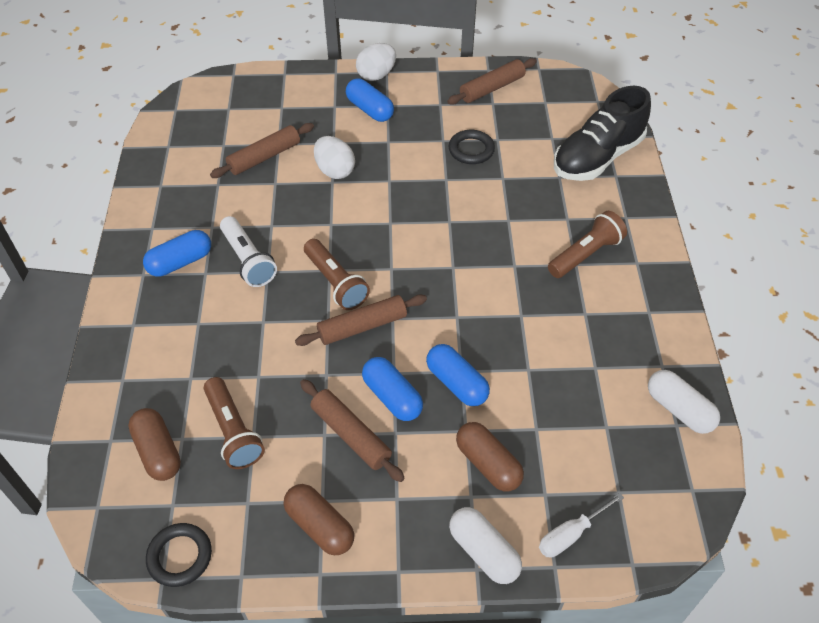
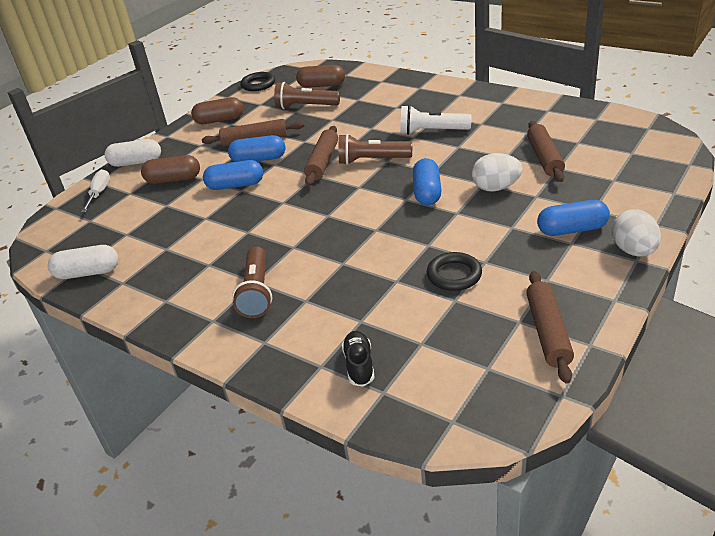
camera: 130 degrees right, 15 degrees down
(180, 262) = (457, 108): blue capsule -> blue capsule (427, 192)
(597, 157) = (359, 365): black shoe -> black shoe, size x0.45

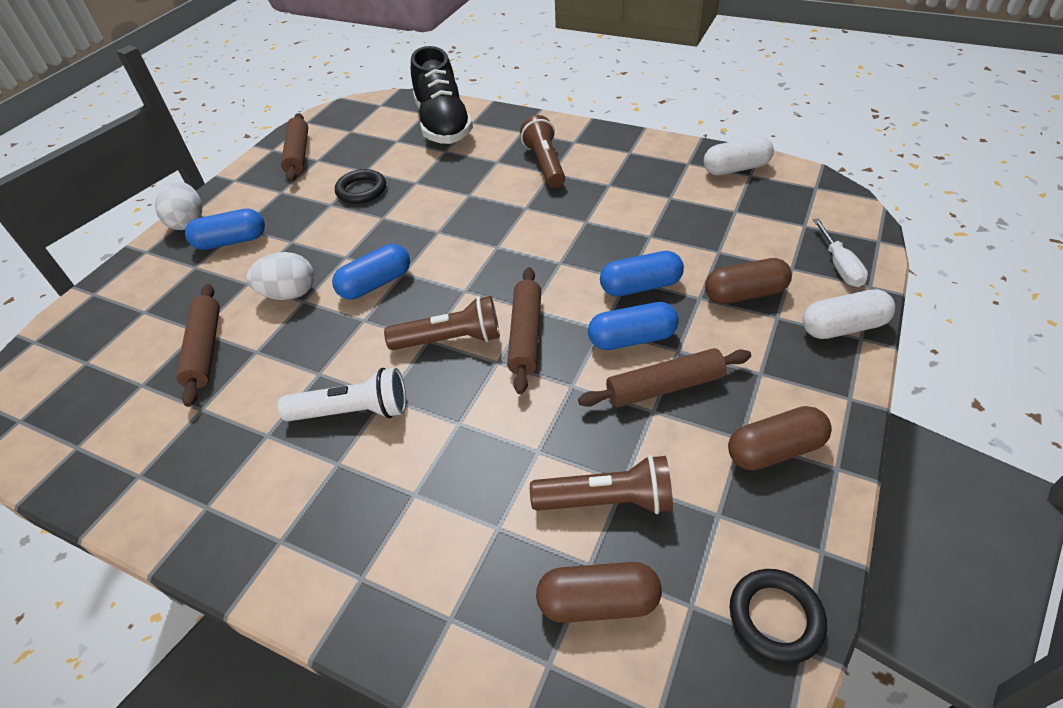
camera: 170 degrees right, 10 degrees up
(359, 365) = (443, 124): black shoe -> black shoe, size x2.24
(427, 192) = (375, 284): blue capsule -> blue capsule turned 60 degrees clockwise

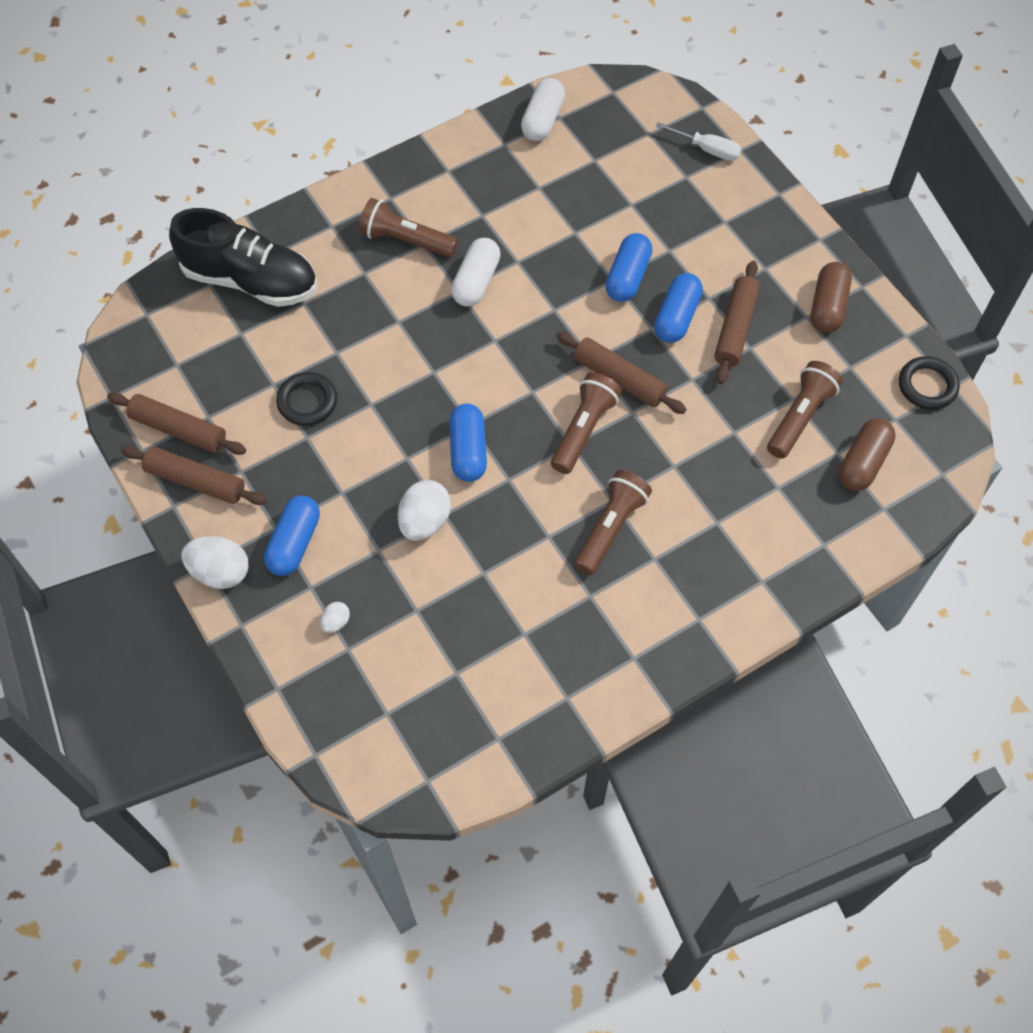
camera: 60 degrees left, 15 degrees up
(167, 294) = (336, 622): none -> white egg
(205, 349) = (448, 611): brown rolling pin -> brown rolling pin (195, 481)
(353, 411) = (610, 528): white flashlight -> brown flashlight
(744, 294) = (688, 222): brown capsule -> none
(843, 327) = (763, 195): white capsule -> white capsule (476, 281)

